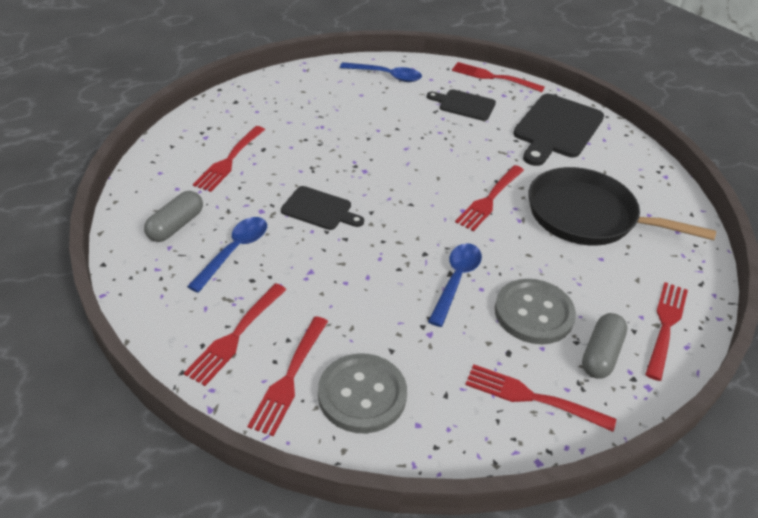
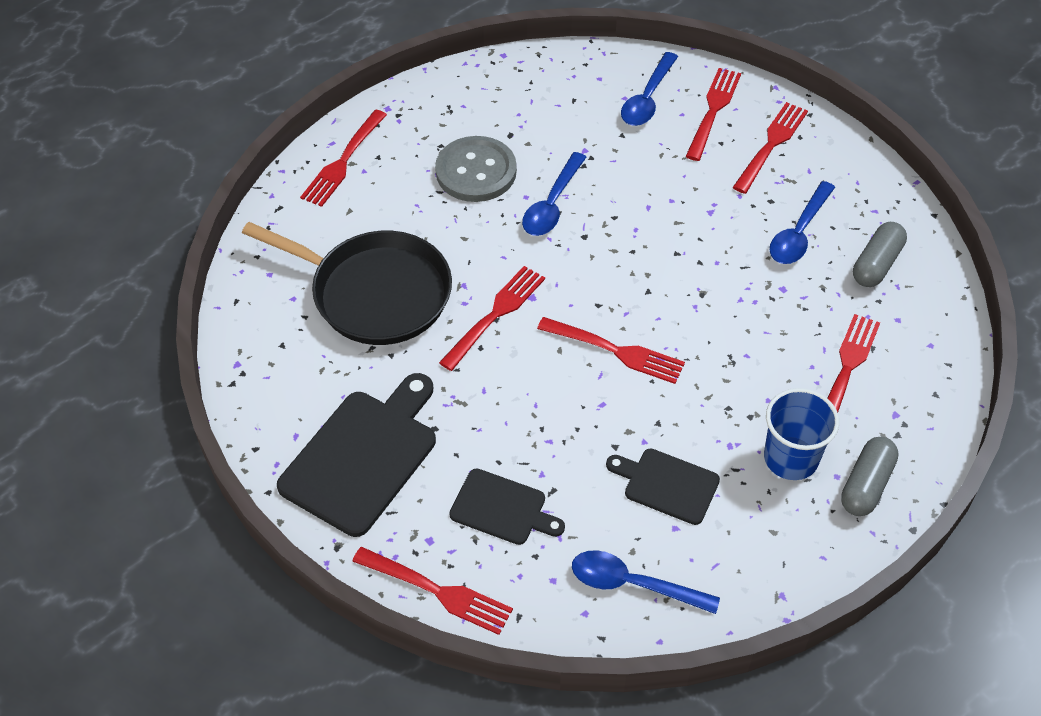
camera: 175 degrees left, 10 degrees up
(283, 119) = (791, 458): none -> blue cup
(319, 209) = (712, 292): black cutting board -> black cutting board (667, 485)
(362, 395) = (647, 98): grey button -> blue spoon
(533, 398) = (495, 98): red fork -> red fork (614, 351)
(601, 354) = (421, 134): grey capsule -> grey capsule (866, 485)

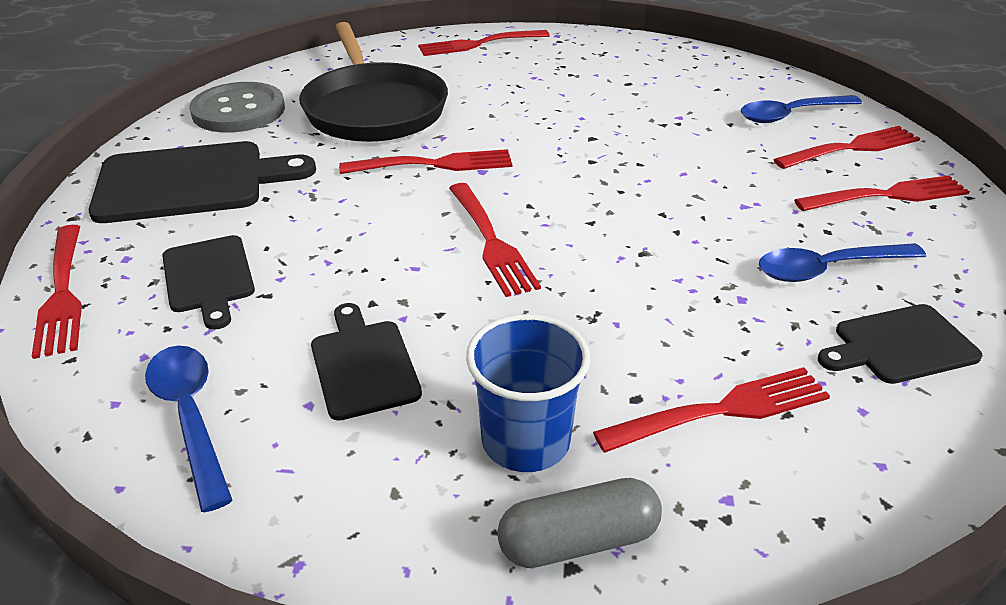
camera: 45 degrees right, 15 degrees down
(476, 171) = (565, 88): grey button -> grey button (238, 111)
(552, 204) = (596, 131): blue spoon -> none
(876, 264) = (900, 345): grey capsule -> black cutting board

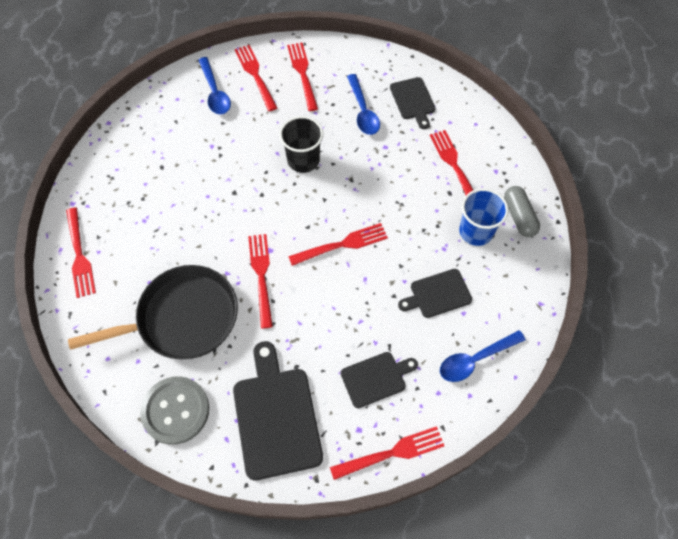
camera: 90 degrees left, 25 degrees up
(675, 199) = (303, 160): none -> black cup

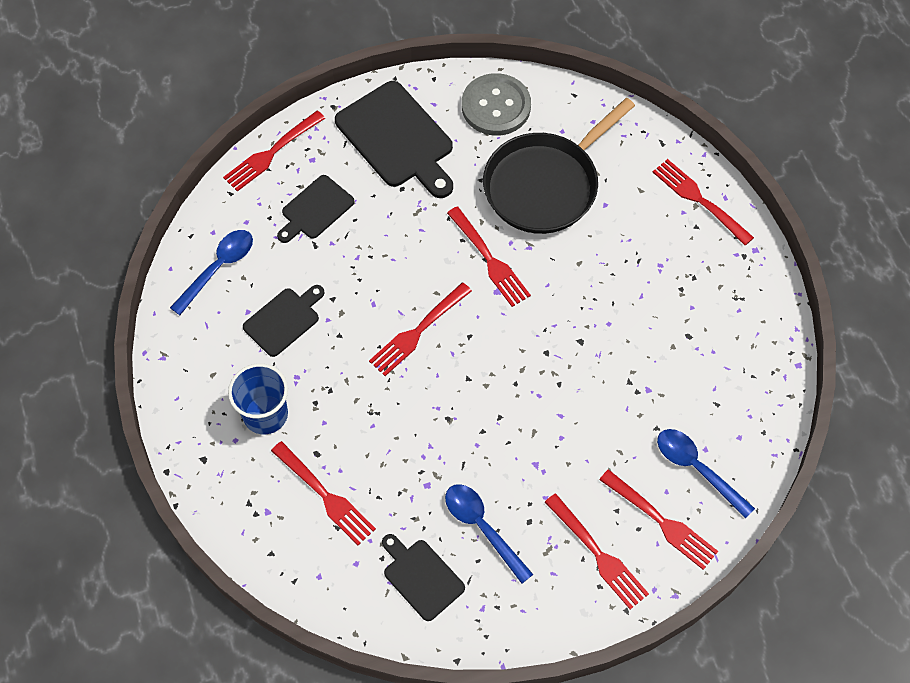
camera: 155 degrees right, 0 degrees up
(303, 160) = (522, 419): black cup -> none
(519, 216) = (218, 457): grey capsule -> none

